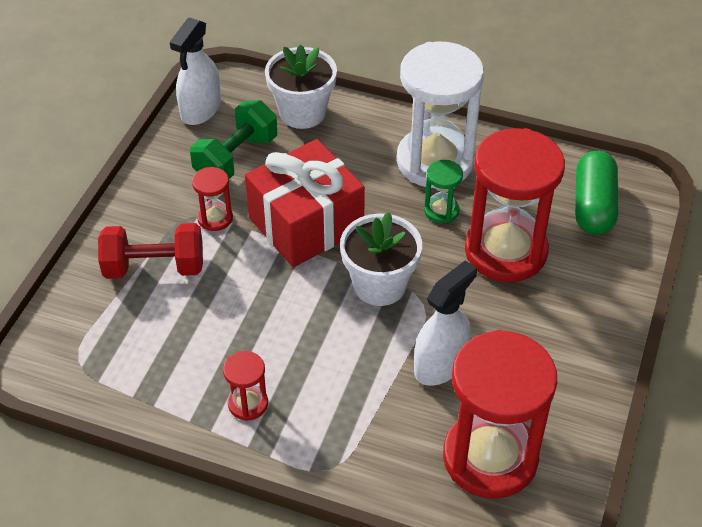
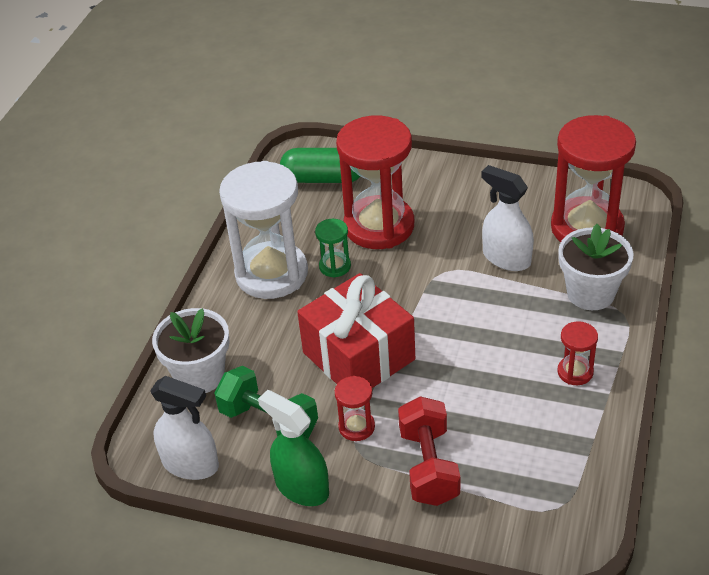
camera: 90 degrees left, 5 degrees down
(156, 179) = (301, 487): none -> green spray bottle
(379, 285) = (427, 299): white flower pot -> white flower pot (590, 293)

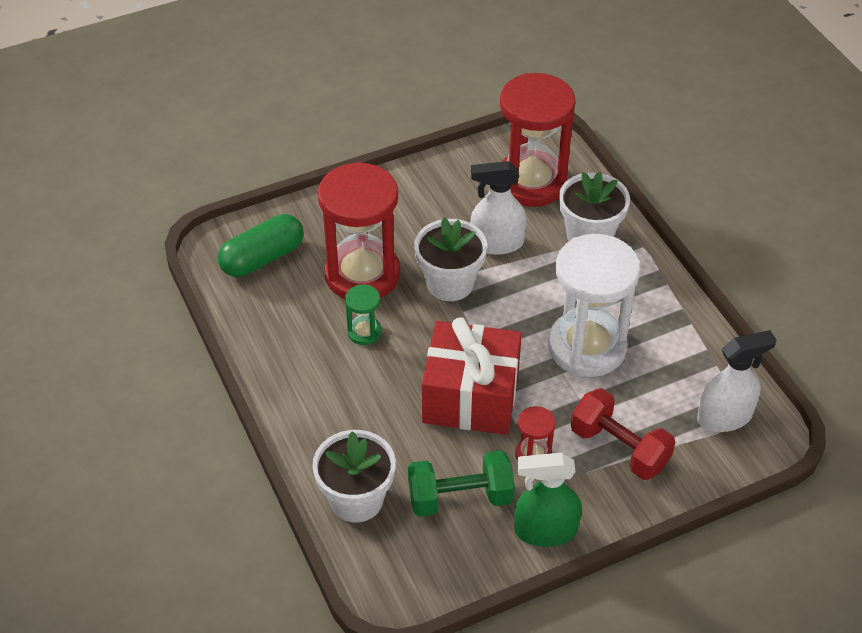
camera: 45 degrees left, 5 degrees up
(190, 464) = (436, 576): white spray bottle -> white spray bottle (724, 417)
(271, 274) = (316, 372): white hourglass -> white hourglass (587, 347)
(436, 267) = (450, 283): none -> white flower pot
(575, 372) = (643, 306): red hourglass -> none

